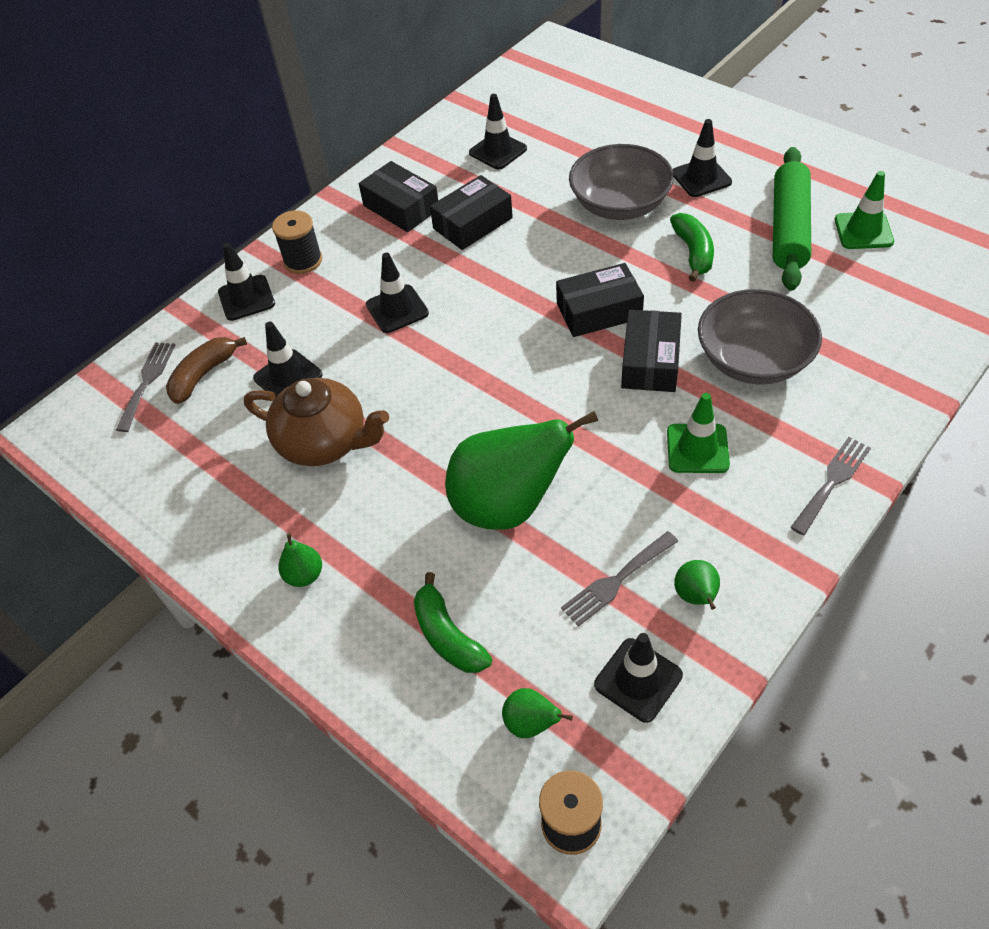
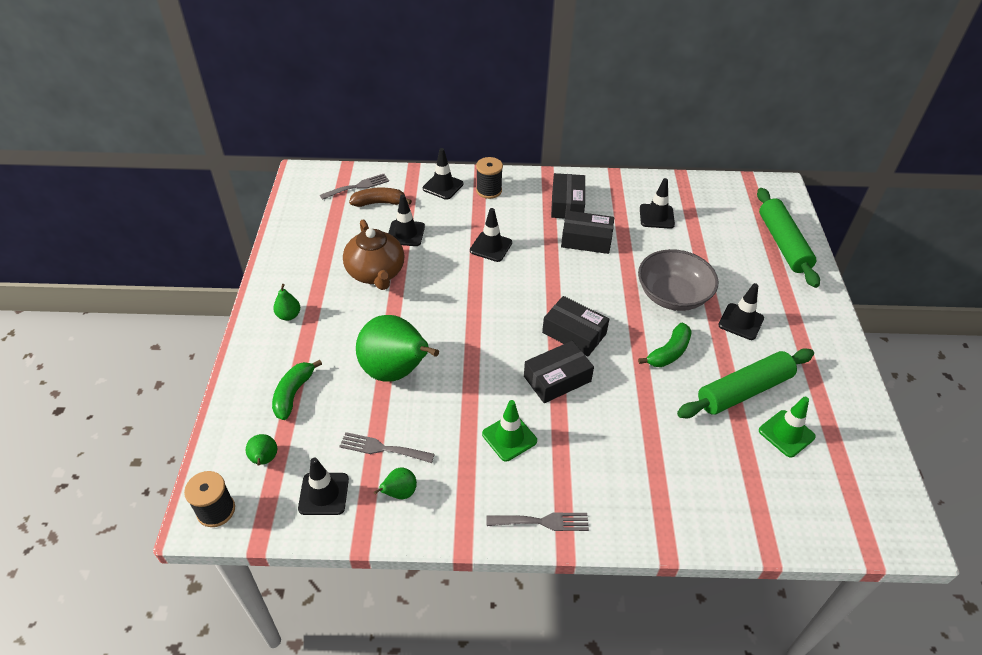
camera: 45 degrees right, 5 degrees down
(629, 88) = (783, 244): none -> green rolling pin
(753, 359) = (607, 429): grey bowl -> none

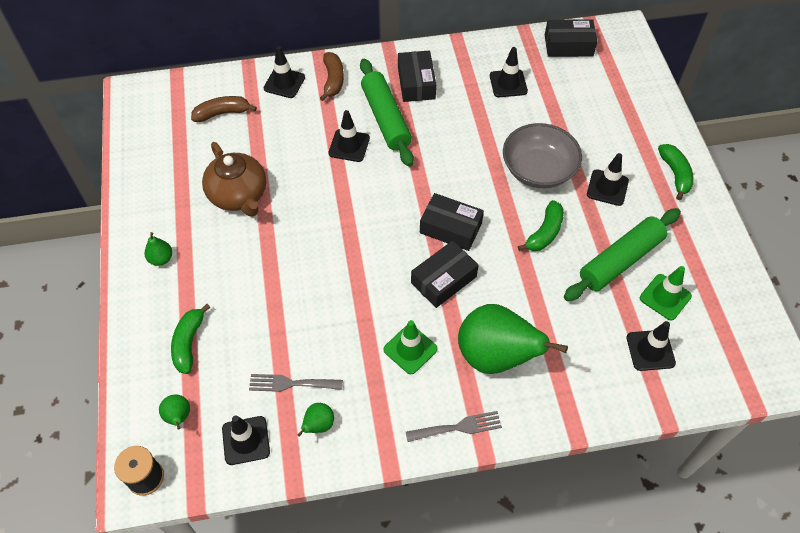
camera: 10 degrees left, 10 degrees up
(358, 186) = (195, 97): grey fork -> none
(396, 371) = (285, 300): green pear -> green pear (495, 356)
(406, 233) = (258, 145): black traffic cone -> black traffic cone (650, 350)
(489, 190) = (333, 80): black spool -> brown banana
(586, 239) = (443, 121): black box -> black box (568, 45)
(783, 244) = (635, 94): green rolling pin -> green rolling pin (386, 118)
(814, 320) = (675, 174): none -> green banana

